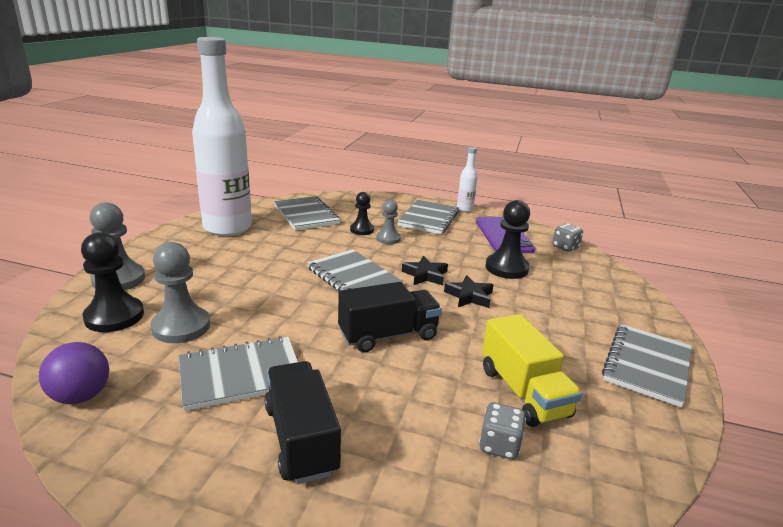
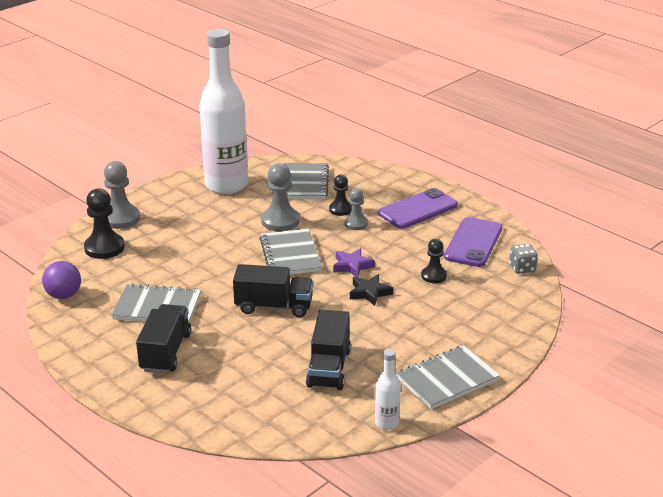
camera: 30 degrees right, 5 degrees up
(181, 327) = (141, 265): grey pawn -> grey pawn (280, 221)
(425, 275) = (352, 266): black star -> purple star
(428, 219) = (418, 209): grey notebook -> purple phone
(464, 209) = (469, 204): white bottle -> white bottle (386, 423)
(499, 445) = (277, 390): grey dice -> none
(506, 268) = (434, 276): black pawn -> black pawn, size x0.62
(523, 392) = (329, 368): yellow truck -> black truck

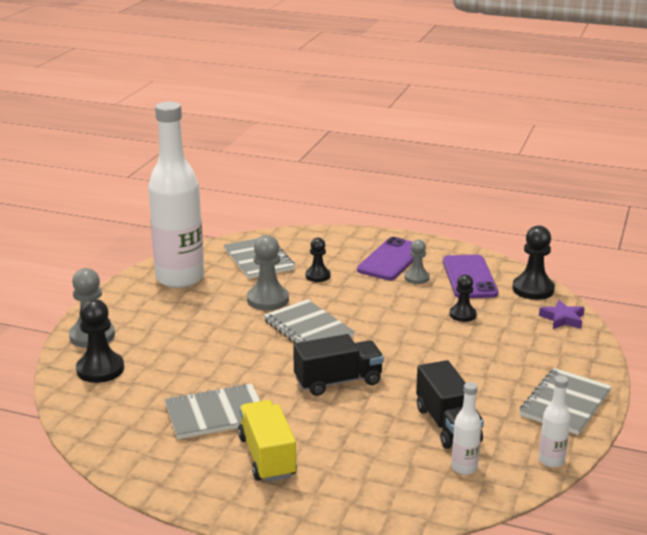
camera: 25 degrees left, 5 degrees down
(64, 295) = (97, 430): purple ball -> none
(165, 352) = (267, 457): black truck -> yellow truck
(308, 407) = (464, 468): none -> white bottle
(352, 266) = (378, 324): purple star -> purple star (562, 319)
(356, 224) = (345, 285): grey pawn -> grey pawn (416, 278)
(369, 293) = (418, 344): black star -> none
(522, 268) = (533, 289): grey dice -> black pawn

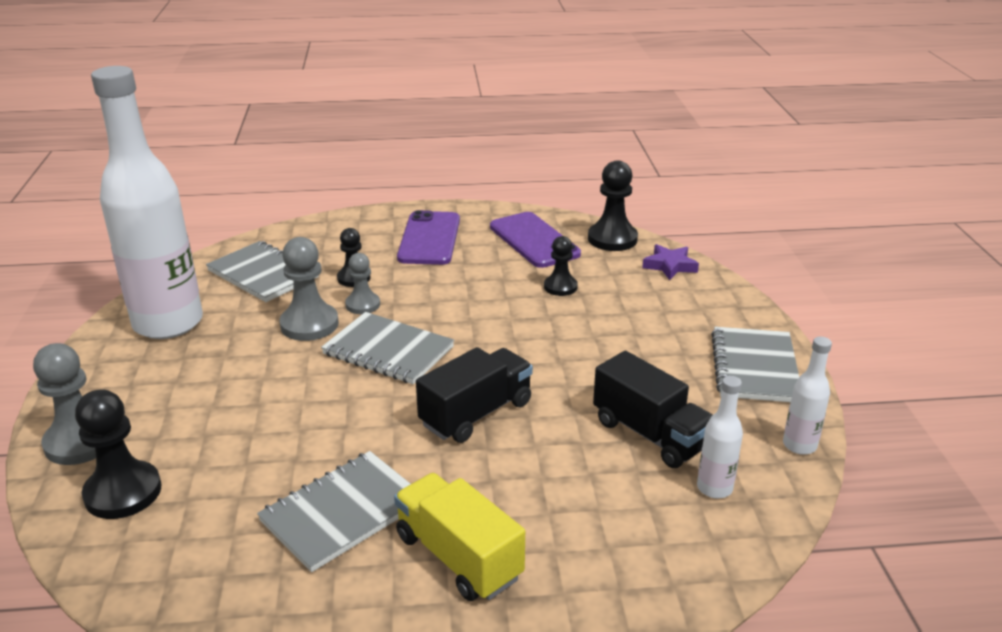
camera: 25 degrees left, 5 degrees up
(416, 278) = (475, 254): grey pawn -> grey pawn (363, 305)

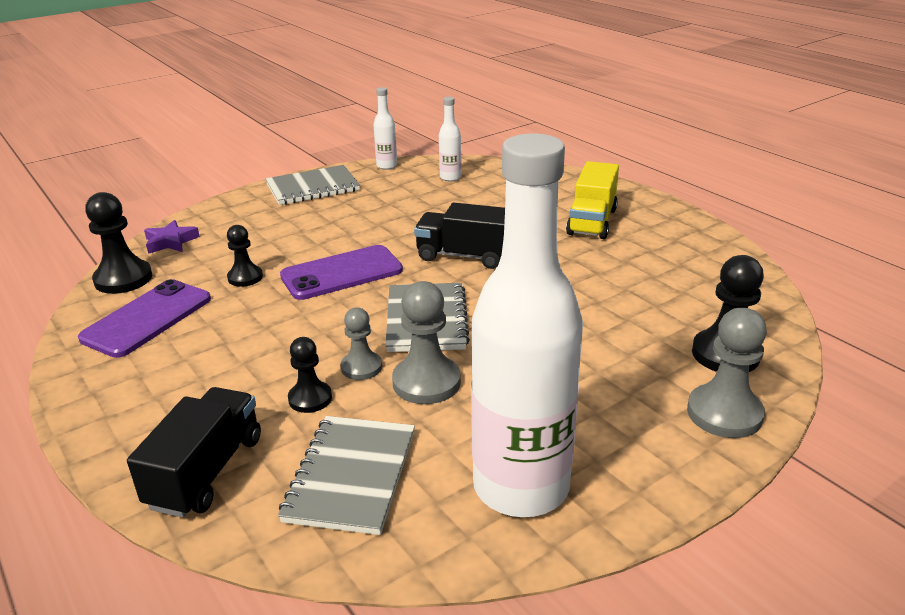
camera: 120 degrees left, 0 degrees up
(342, 512) = (613, 264): grey notebook -> none
(429, 239) = (175, 387): purple phone -> purple phone (342, 273)
(650, 434) = (421, 201): black truck -> black truck (206, 472)

